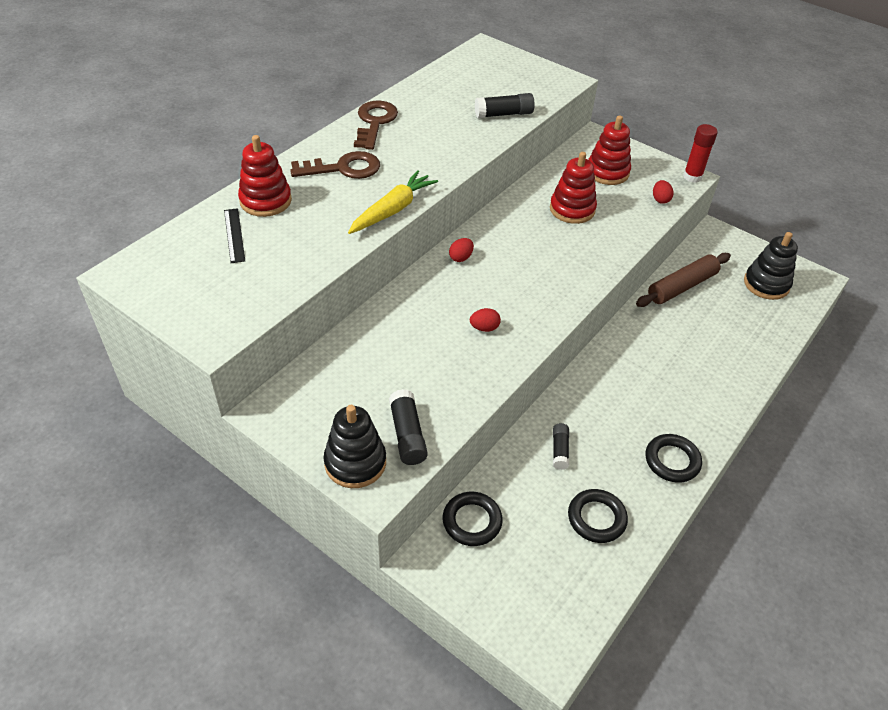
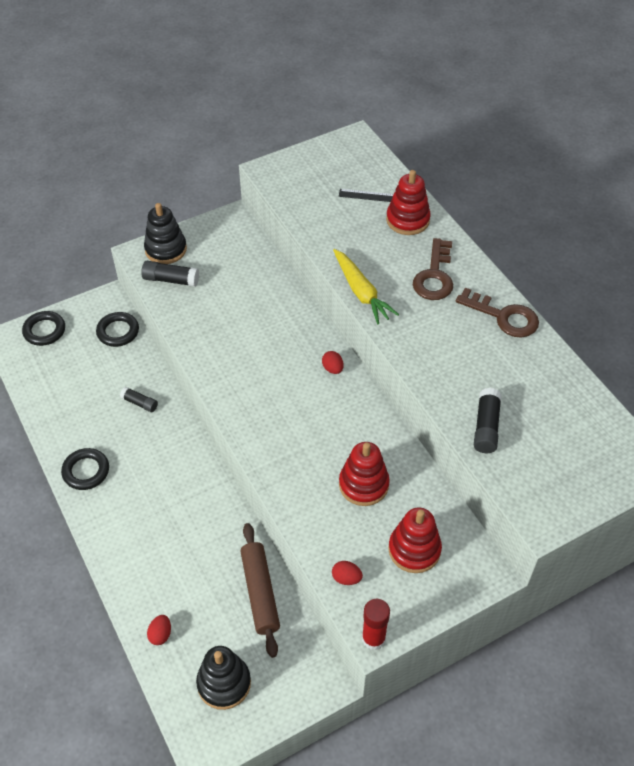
camera: 115 degrees right, 5 degrees up
(484, 328) = (242, 355): red egg -> red egg (160, 634)
(596, 518) = (74, 400): black ring -> black ring (44, 331)

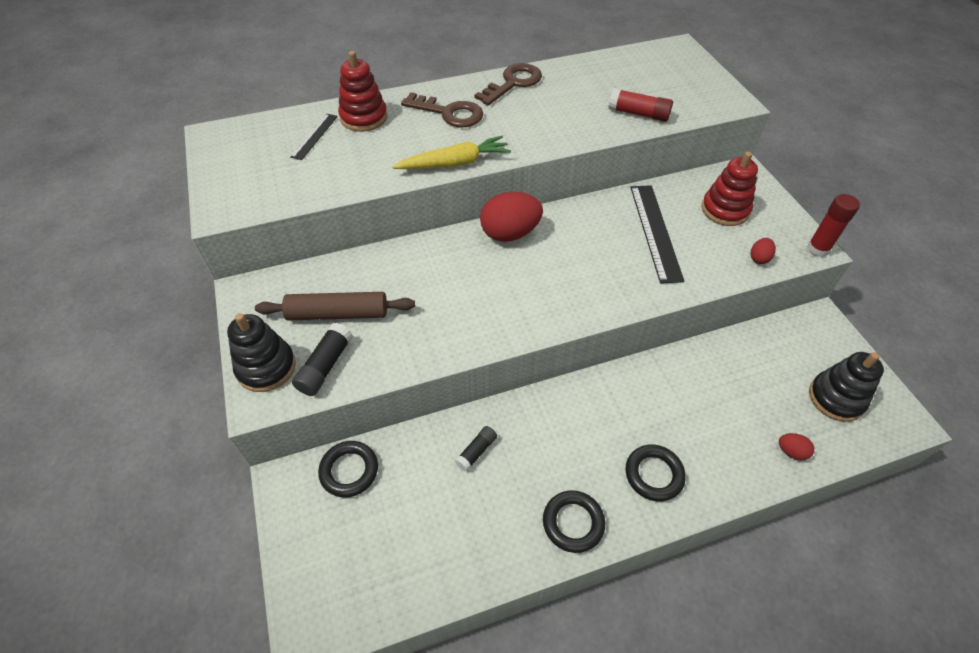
camera: 80 degrees left, 0 degrees up
(44, 331) = (312, 575): black ring -> black ring (654, 474)
(260, 592) = (734, 357): brown rolling pin -> brown rolling pin (338, 314)
(332, 368) = (510, 233): red egg -> red egg, size x2.18
(363, 484) = (655, 231): red stacking toy -> black ruler
(486, 427) = (638, 114): black glue stick -> red glue stick

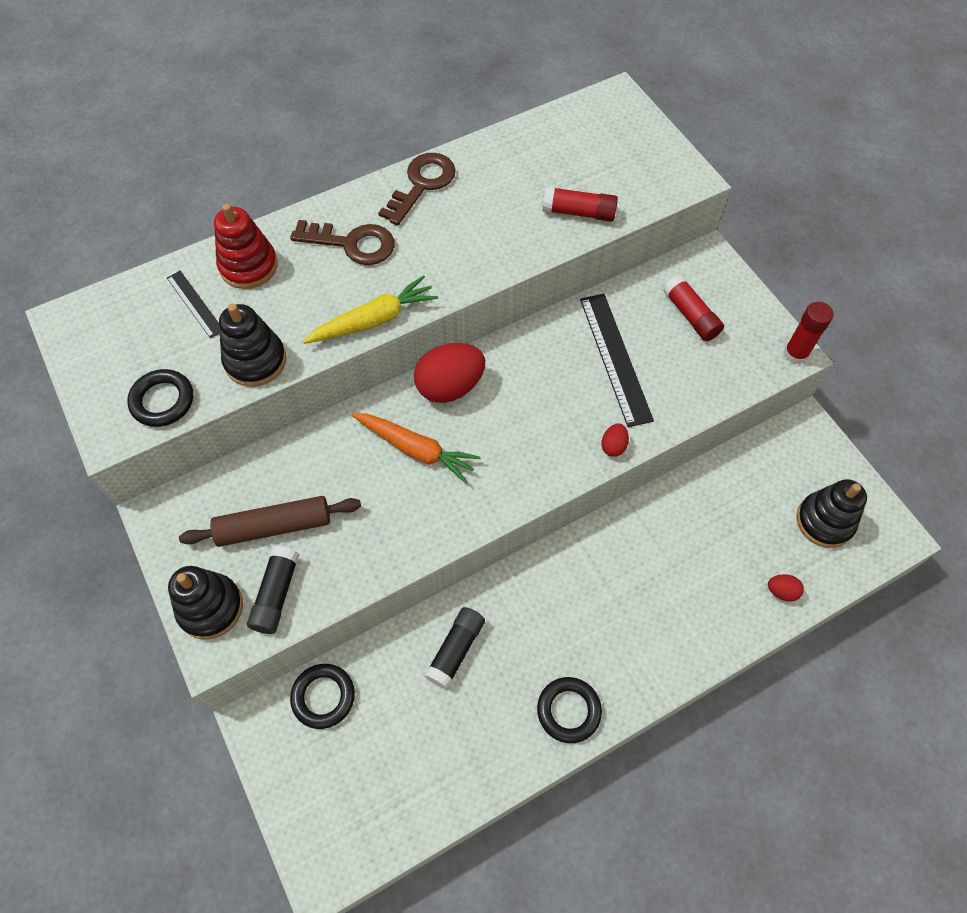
camera: 10 degrees left, 10 degrees up
(314, 136) = (195, 304): black ruler -> black ruler turned 45 degrees counterclockwise
(351, 178) = (255, 361): none -> black stacking toy
(471, 274) = (416, 449): none -> orange carrot
(476, 451) = (455, 650): black glue stick -> black glue stick, size x1.51
(654, 474) = (644, 642): black ring -> black ring (162, 401)
(725, 210) = (690, 315): red stacking toy -> red glue stick
(759, 258) = (732, 376): red egg -> red egg (613, 446)

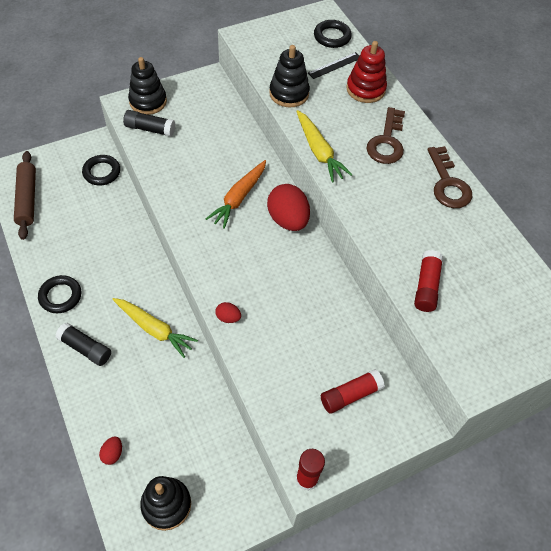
camera: 90 degrees right, 5 degrees down
(162, 401) = (263, 54): black ring -> black ring (332, 37)
(274, 526) = (193, 127): brown rolling pin -> brown rolling pin (27, 199)
(422, 184) = (448, 183): brown key -> brown key turned 45 degrees clockwise
(455, 650) = (114, 237): black glue stick -> black glue stick (85, 348)
(603, 568) = (154, 329): none -> yellow carrot
(615, 358) = (308, 329): black ruler -> none

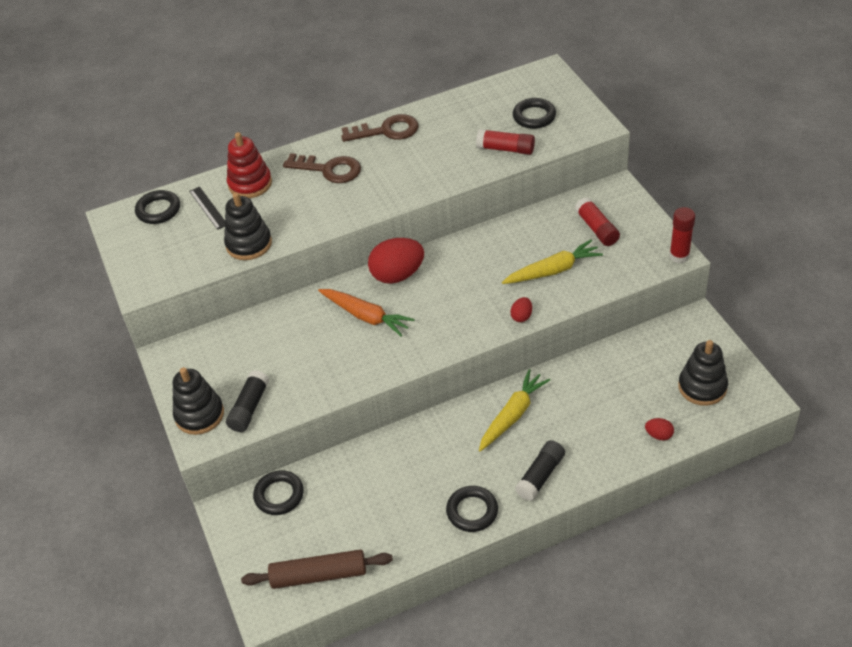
camera: 80 degrees left, 10 degrees down
(319, 151) = (339, 219): yellow carrot -> yellow carrot (553, 270)
(485, 316) = (534, 116): none -> black ring

